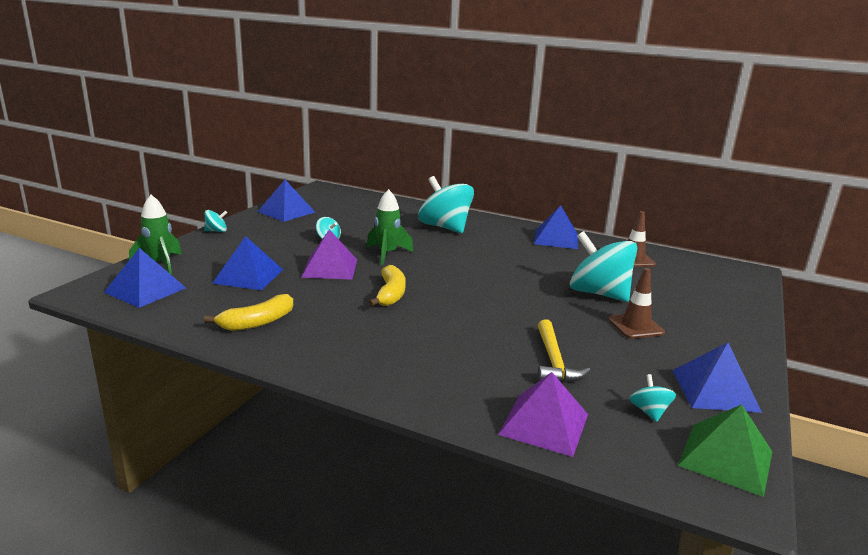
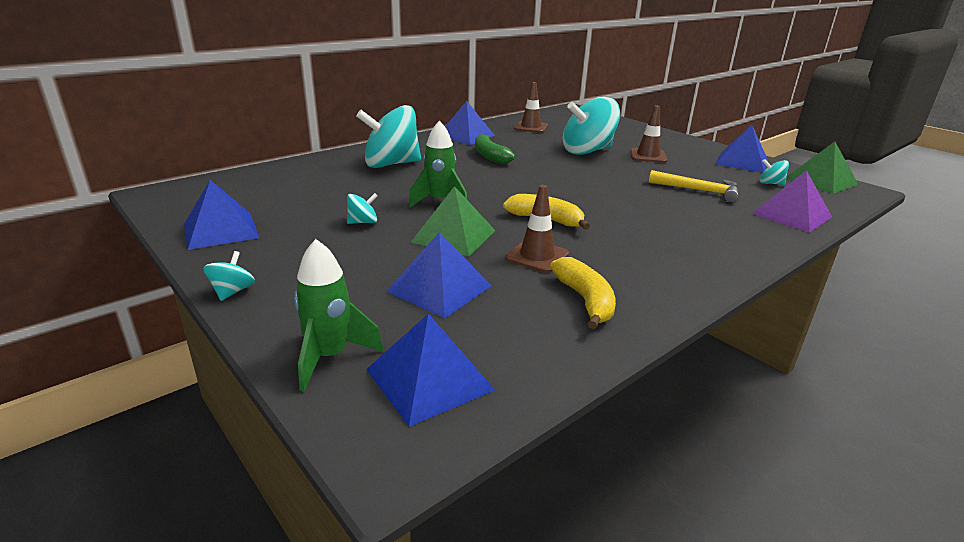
camera: 65 degrees left, 5 degrees up
(317, 298) = (537, 256): none -> brown traffic cone
(330, 268) = (454, 236): purple pyramid -> green pyramid
(514, 255) = (490, 156): none -> green banana

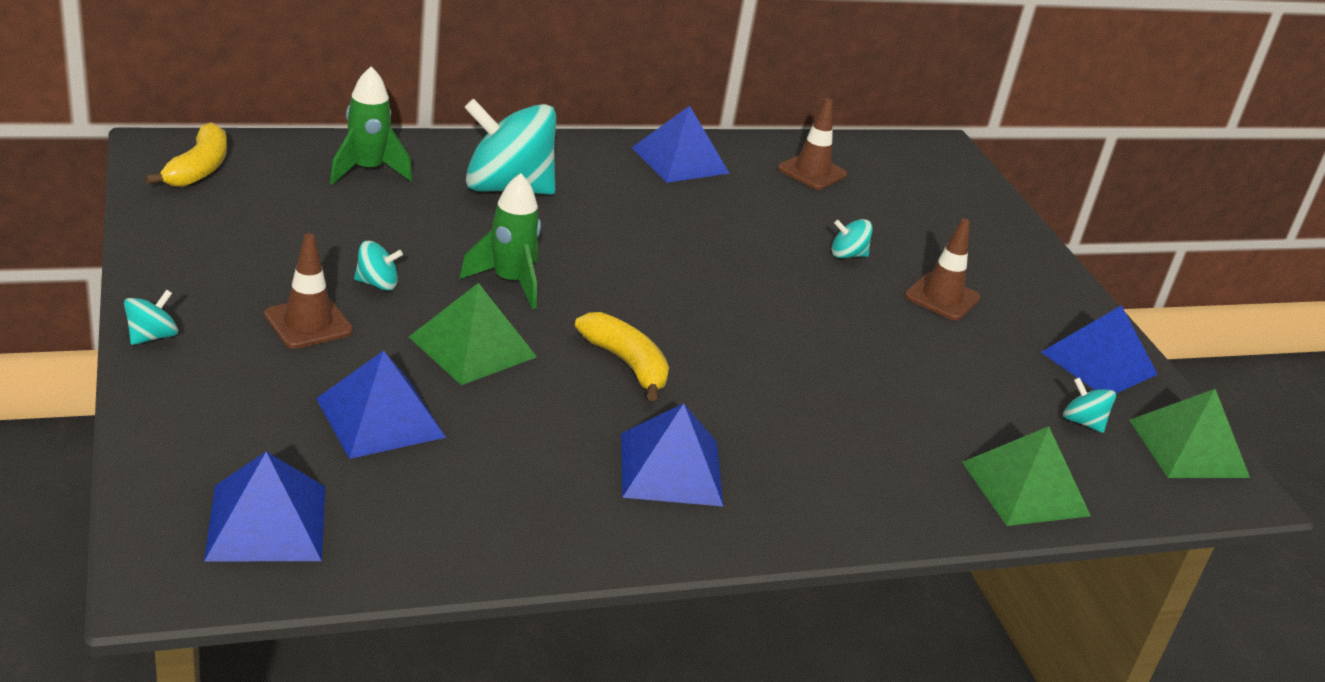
camera: 20 degrees right, 5 degrees up
(221, 230) = (199, 238): blue pyramid -> blue pyramid (671, 468)
(330, 357) = (190, 457): green rocket -> green rocket (367, 170)
(490, 156) = (673, 217): green banana -> none
(537, 256) = (548, 417): brown traffic cone -> brown traffic cone (308, 323)
(585, 300) = (538, 500): yellow banana -> yellow banana (198, 169)
(587, 151) = (847, 255): turquoise spinning top -> turquoise spinning top, size x0.42
(698, 191) = (933, 393): yellow hammer -> none
(791, 215) = (1025, 488): purple pyramid -> green pyramid

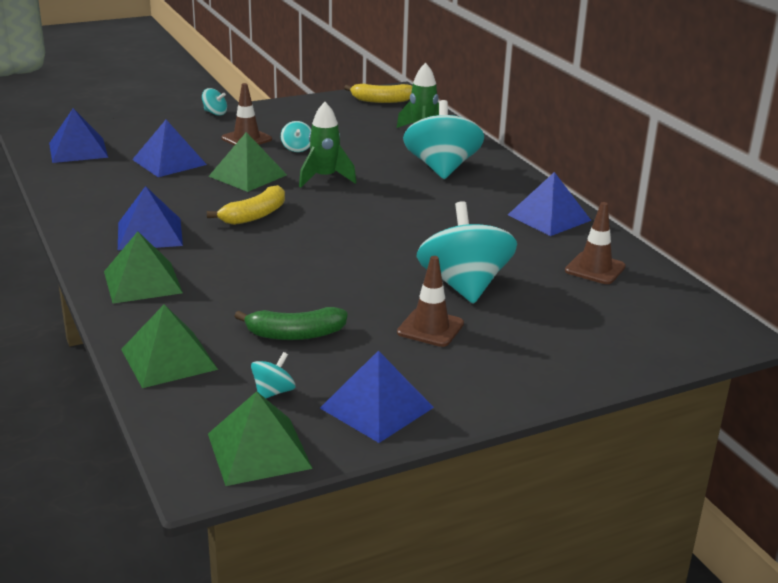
camera: 85 degrees right, 5 degrees down
(827, 490) = (142, 282): none -> green pyramid
(847, 255) = (464, 286): turquoise spinning top -> turquoise spinning top, size x2.36
(961, 387) = (295, 334): none -> green banana

